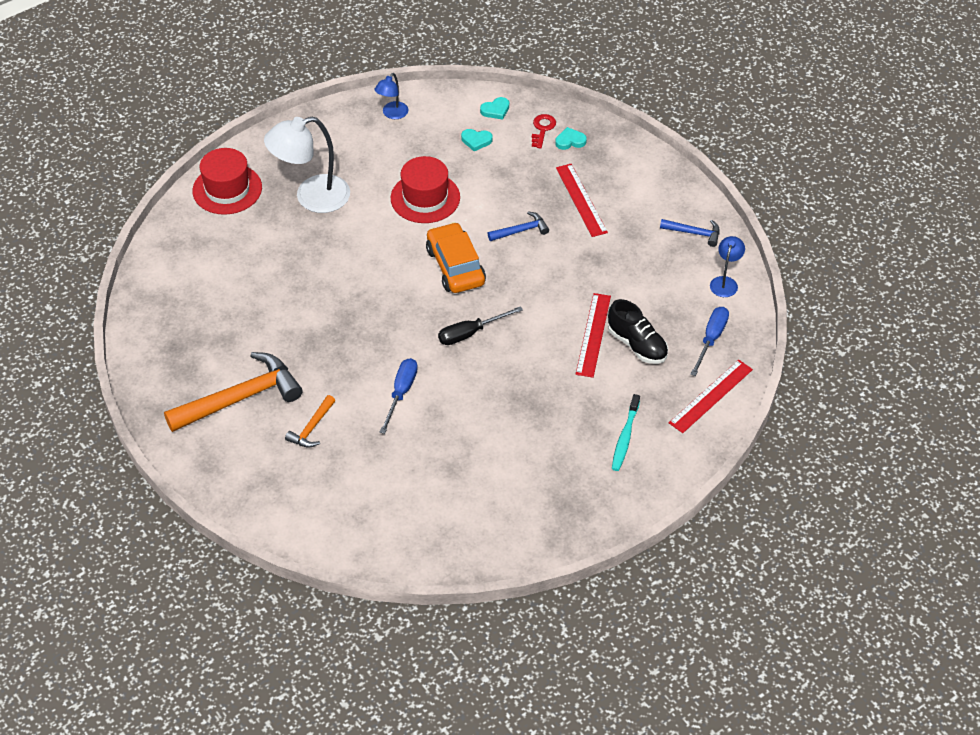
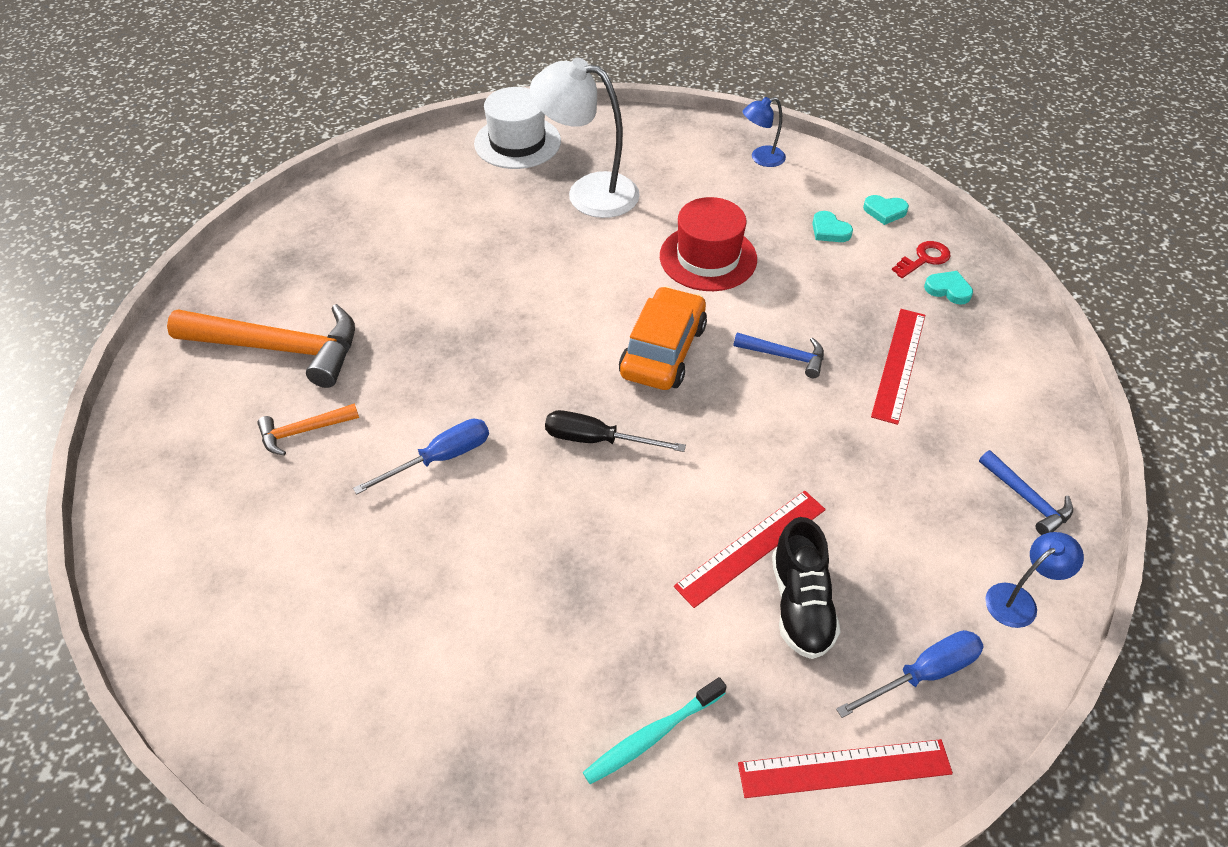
camera: 40 degrees right, 0 degrees up
(227, 189) = (517, 142): red hat -> white hat

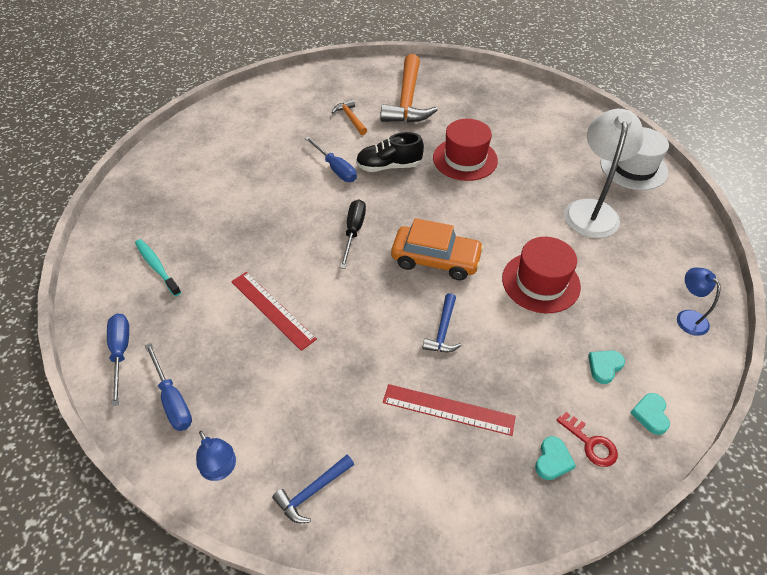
camera: 85 degrees right, 0 degrees up
(458, 295) = (465, 159): none -> red hat
(800, 604) = (229, 334): black shoe -> black shoe (388, 166)
(844, 768) = (121, 353): red ruler -> blue screwdriver

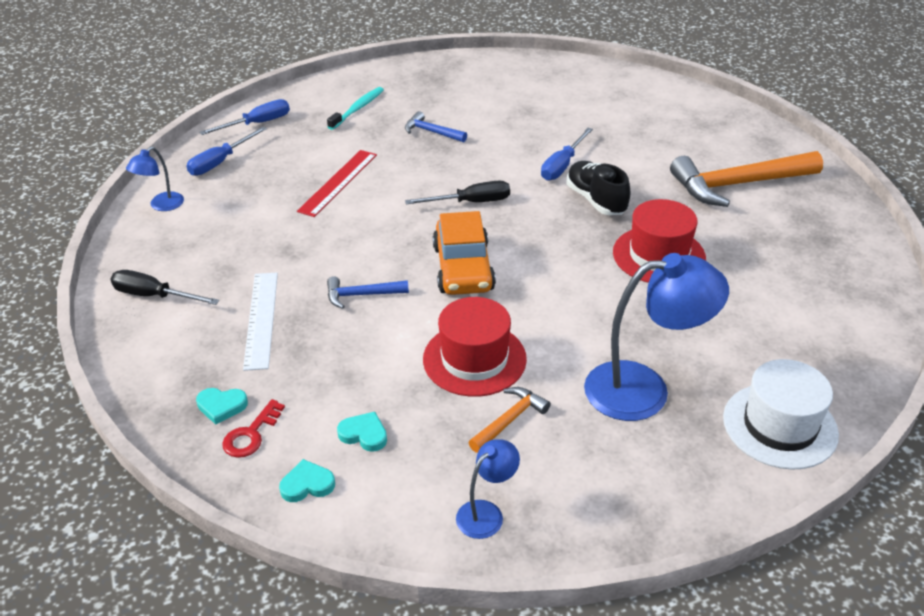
camera: 70 degrees right, 10 degrees down
(312, 492) = (151, 257): blue hammer -> blue hammer (431, 132)
(350, 118) = (660, 153): orange hammer -> orange hammer (509, 420)
(378, 497) = (154, 296): none -> black screwdriver
(448, 409) = (261, 319): red ruler -> white ruler
(591, 210) = (644, 389): white lamp -> blue lamp

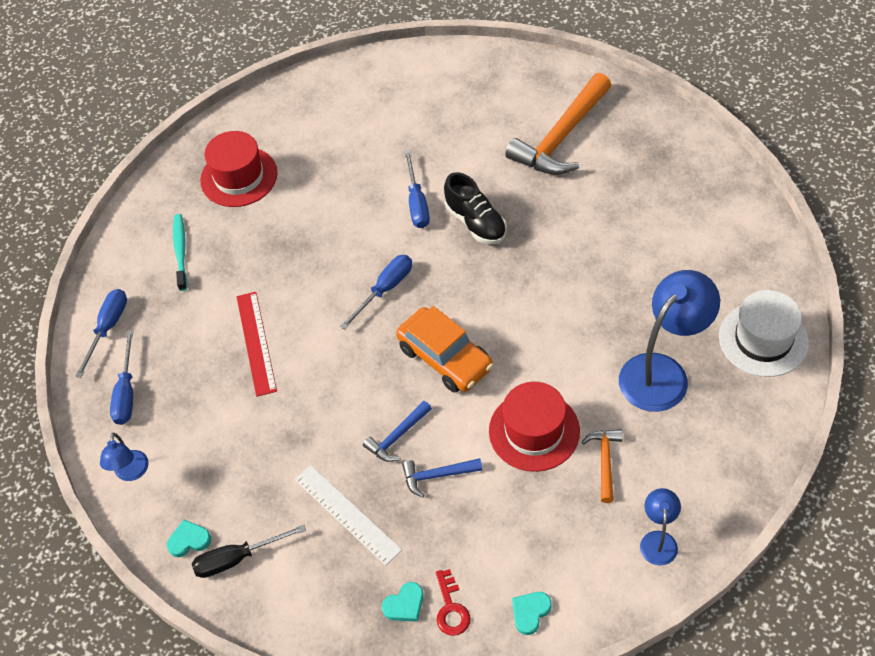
camera: 35 degrees left, 15 degrees up
(364, 434) = (525, 547): turquoise heart -> turquoise heart (189, 540)
(431, 132) = (275, 236): blue hammer -> blue hammer (437, 476)
(471, 202) = (385, 289): black screwdriver -> blue screwdriver
(596, 200) = (476, 222): black shoe -> black shoe turned 150 degrees counterclockwise
(659, 255) = (568, 246): red hat -> red hat (239, 177)

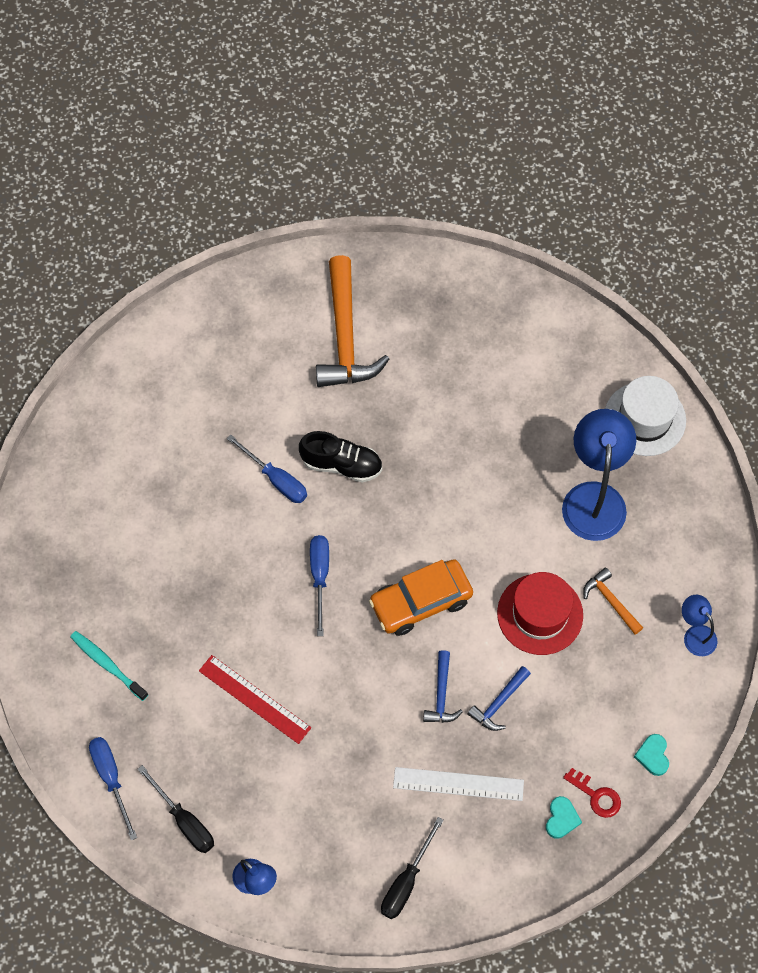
camera: 45 degrees left, 10 degrees up
(126, 392) = (184, 821): blue screwdriver -> black screwdriver
(189, 540) = (355, 897): turquoise heart -> none
(239, 177) = (92, 559): red hat -> none
(445, 357) = (421, 602): orange car -> orange car turned 150 degrees clockwise

